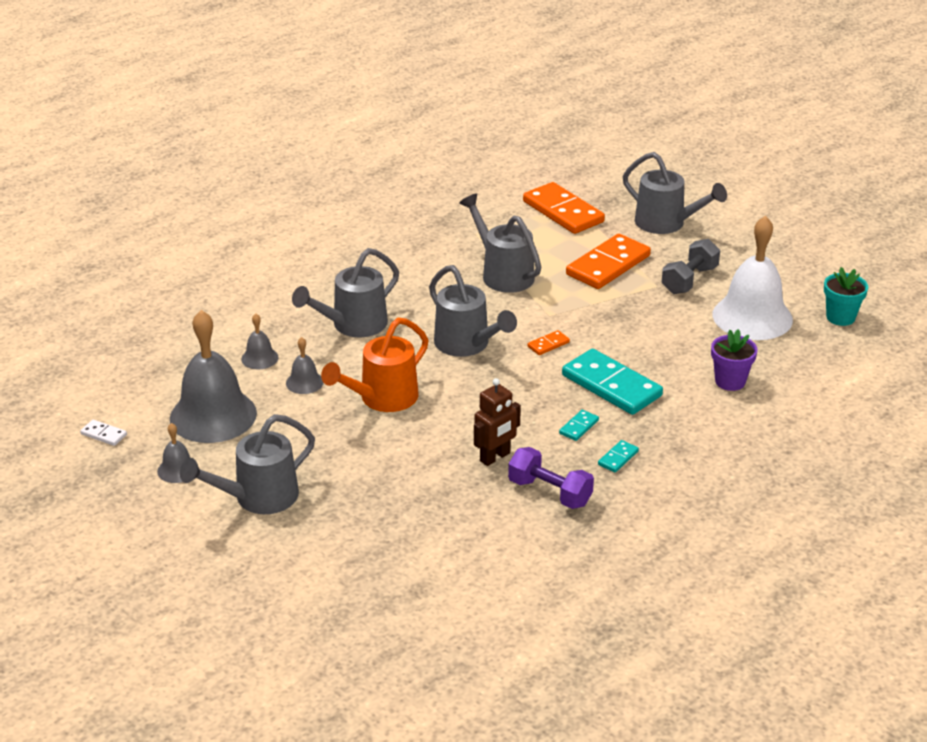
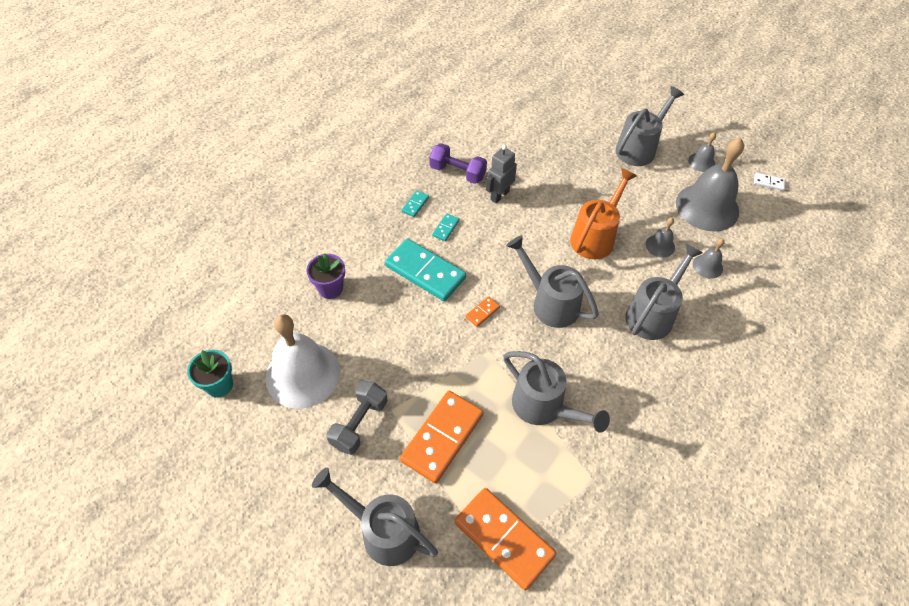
camera: 170 degrees right, 20 degrees up
(495, 457) = (499, 195): brown robot -> grey robot

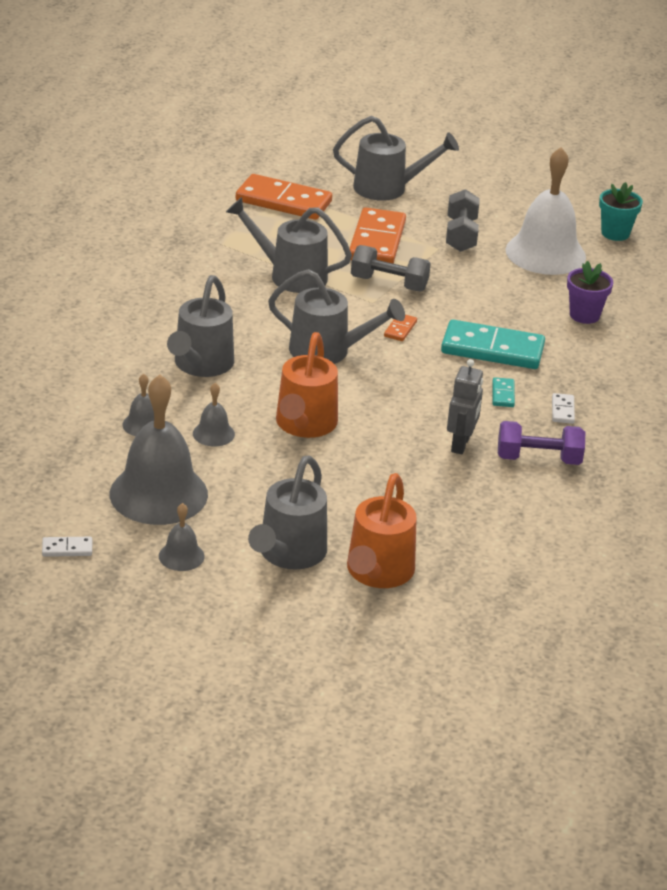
camera: 155 degrees right, 20 degrees down
(415, 205) = (562, 410): turquoise domino -> white domino
(463, 371) = (389, 283): none -> grey dumbbell
(594, 126) = (377, 573): none -> orange watering can

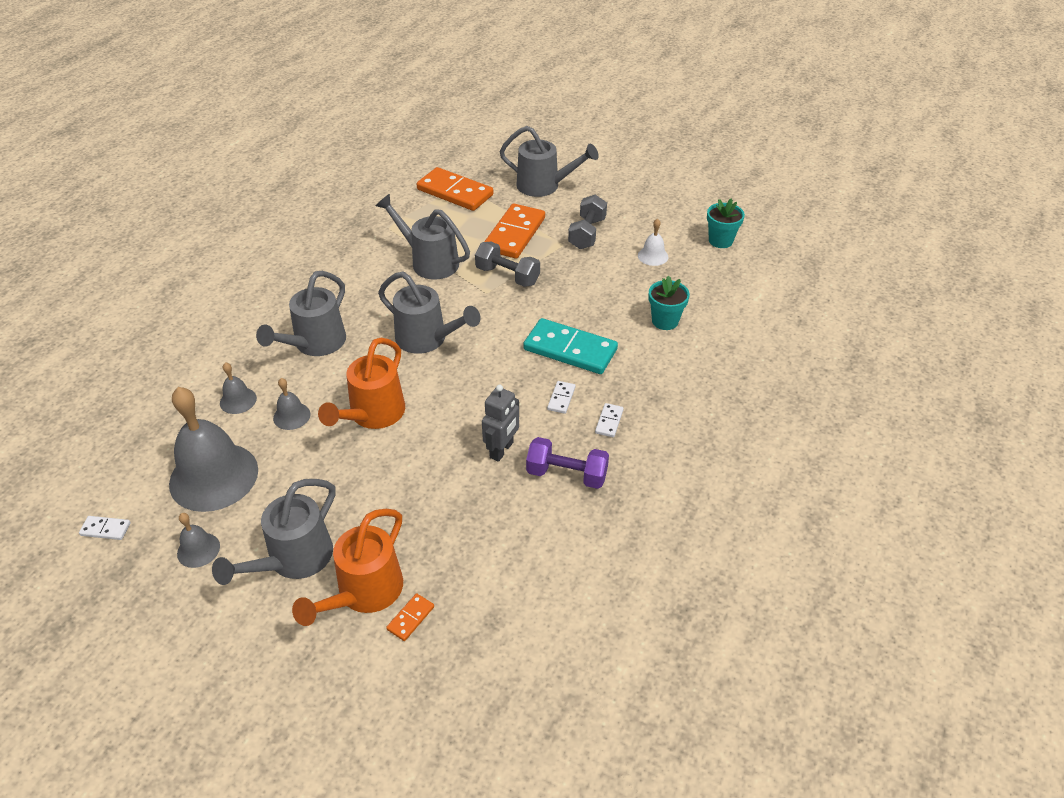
camera: 15 degrees right, 10 degrees up
(400, 329) = (498, 322): orange domino -> orange domino (410, 618)
(503, 394) = (561, 398): turquoise domino -> white domino
(545, 253) = (653, 256): white bell -> white bell, size x0.45
(584, 315) = (665, 321): purple flower pot -> turquoise flower pot

